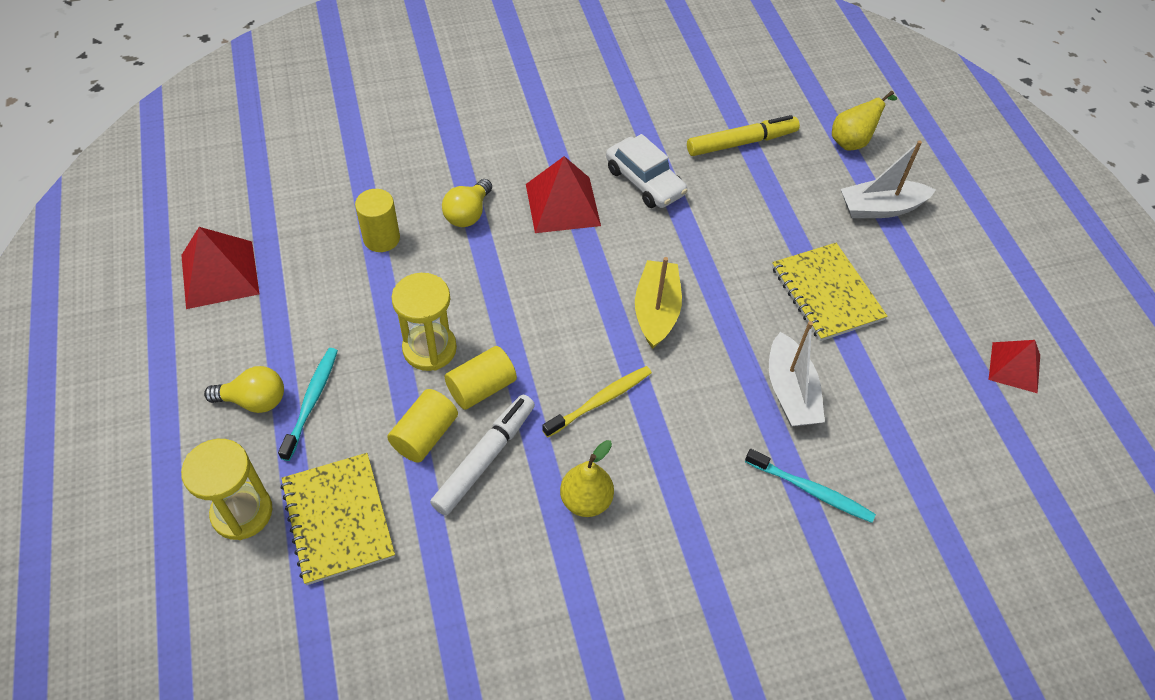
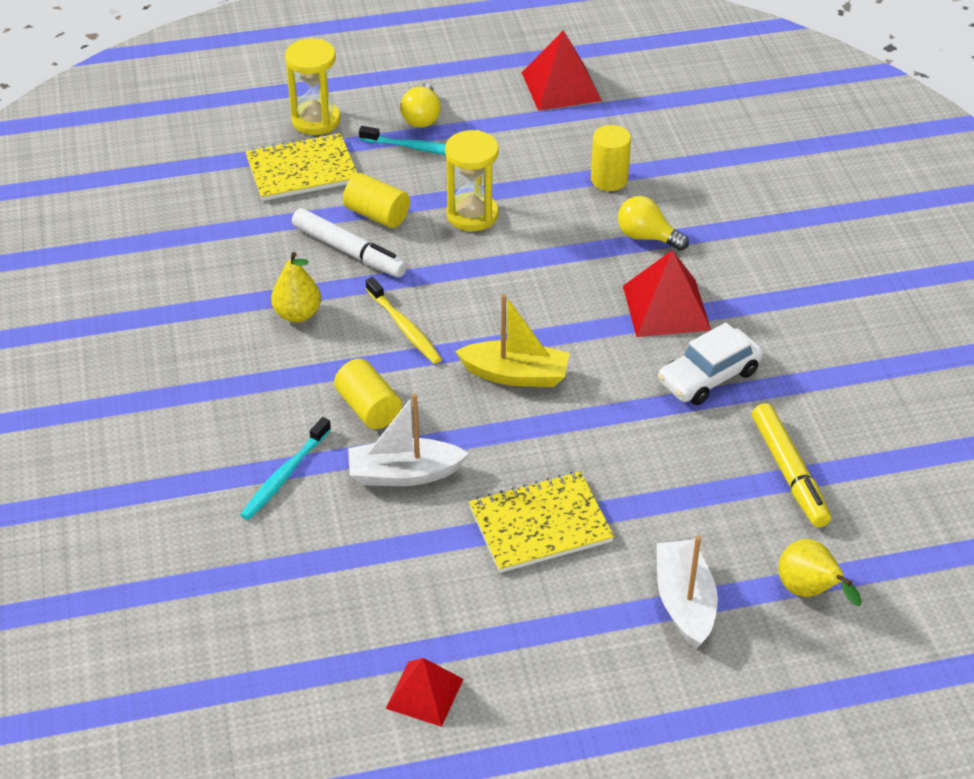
camera: 95 degrees right, 10 degrees down
(481, 388) = (425, 248): yellow cylinder -> yellow cylinder (368, 408)

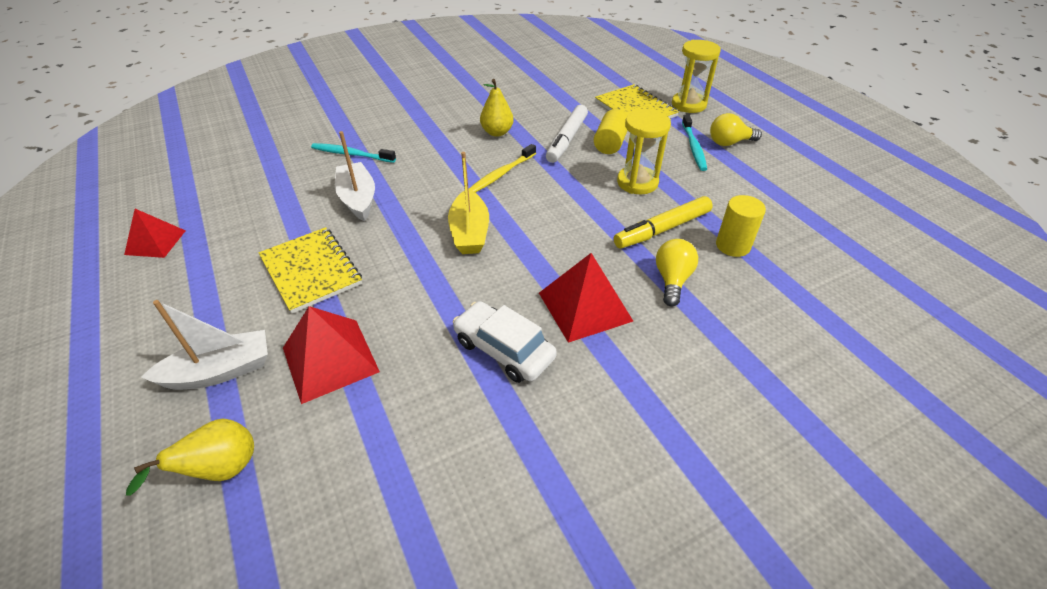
camera: 75 degrees right, 0 degrees up
(368, 408) = (418, 174): yellow cylinder -> none
(561, 86) = (831, 200): red pyramid -> red pyramid (330, 359)
(789, 472) = (385, 432): yellow marker -> yellow marker (662, 229)

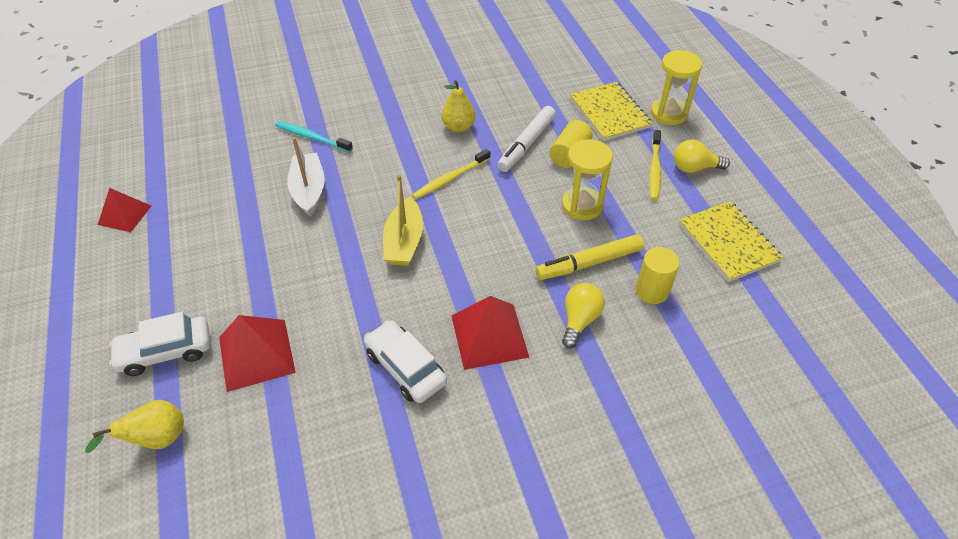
camera: 10 degrees right, 5 degrees up
(220, 371) = (165, 351): white boat -> white car
(311, 271) = (254, 264): yellow notebook -> yellow notebook (728, 242)
(693, 147) = (654, 169): turquoise toothbrush -> yellow toothbrush

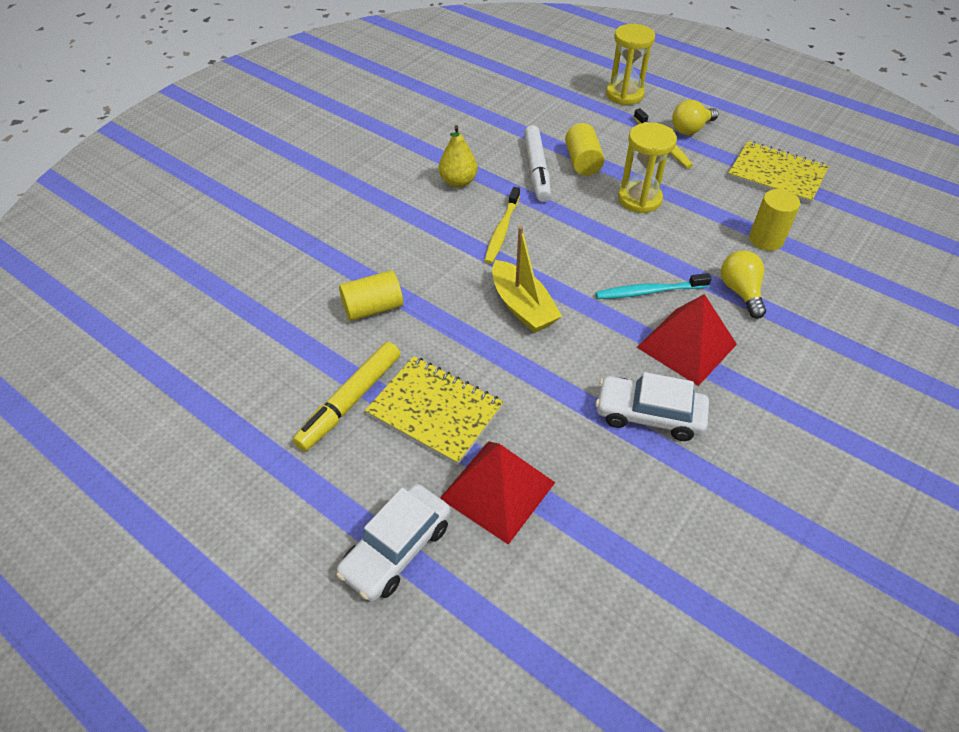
camera: 35 degrees left, 0 degrees up
(125, 215) = (180, 441): red pyramid -> none
(157, 439) = (489, 639): yellow pear -> none
(309, 190) = (373, 308): white boat -> yellow cylinder
(311, 137) = (317, 257): turquoise toothbrush -> turquoise toothbrush (648, 291)
(589, 263) = (696, 243): yellow marker -> yellow marker (350, 401)
(609, 113) = (577, 114): yellow notebook -> yellow notebook (435, 411)

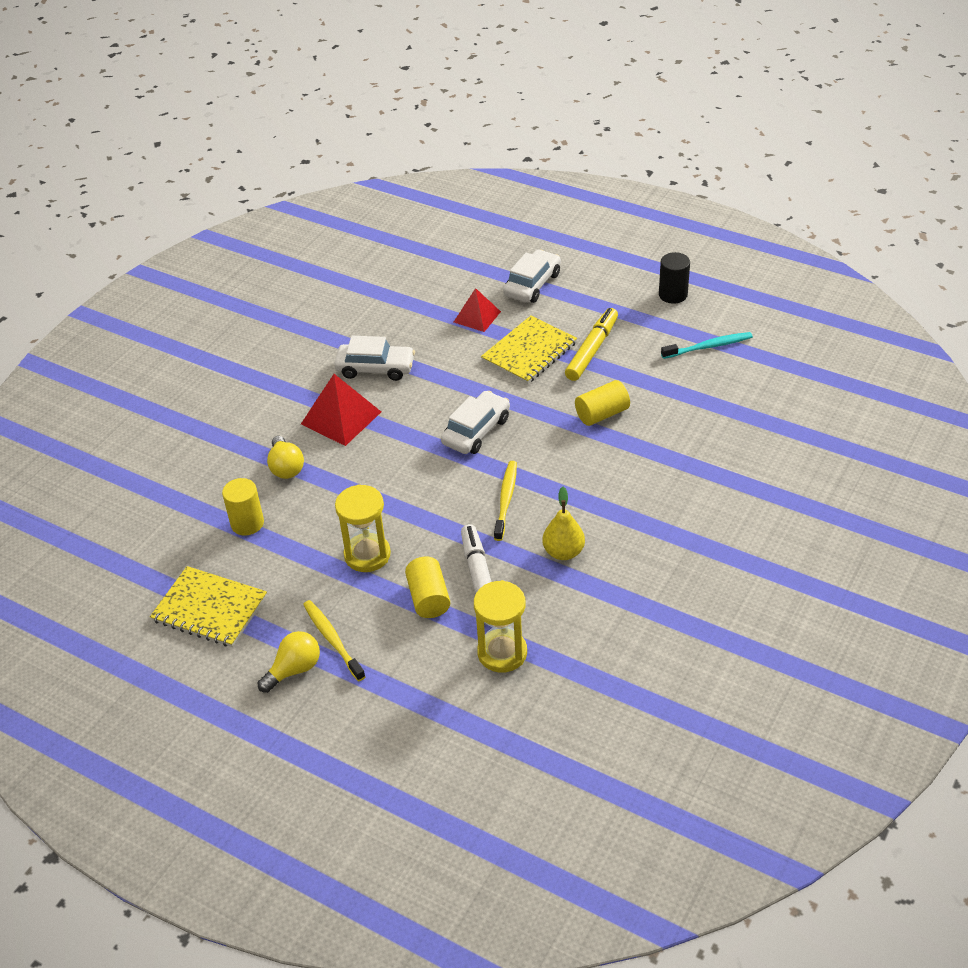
camera: 175 degrees right, 5 degrees down
(191, 486) = (673, 295): none -> black cylinder
(435, 411) = (529, 352): yellow notebook -> yellow notebook turned 75 degrees counterclockwise
(498, 490) = (477, 316): red pyramid -> red pyramid, size x0.66
(522, 307) = (476, 431): yellow boat -> white car
(624, 95) = (373, 726): yellow hourglass -> yellow hourglass (502, 653)
(648, 291) = (367, 457): turquoise toothbrush -> turquoise toothbrush (709, 346)

